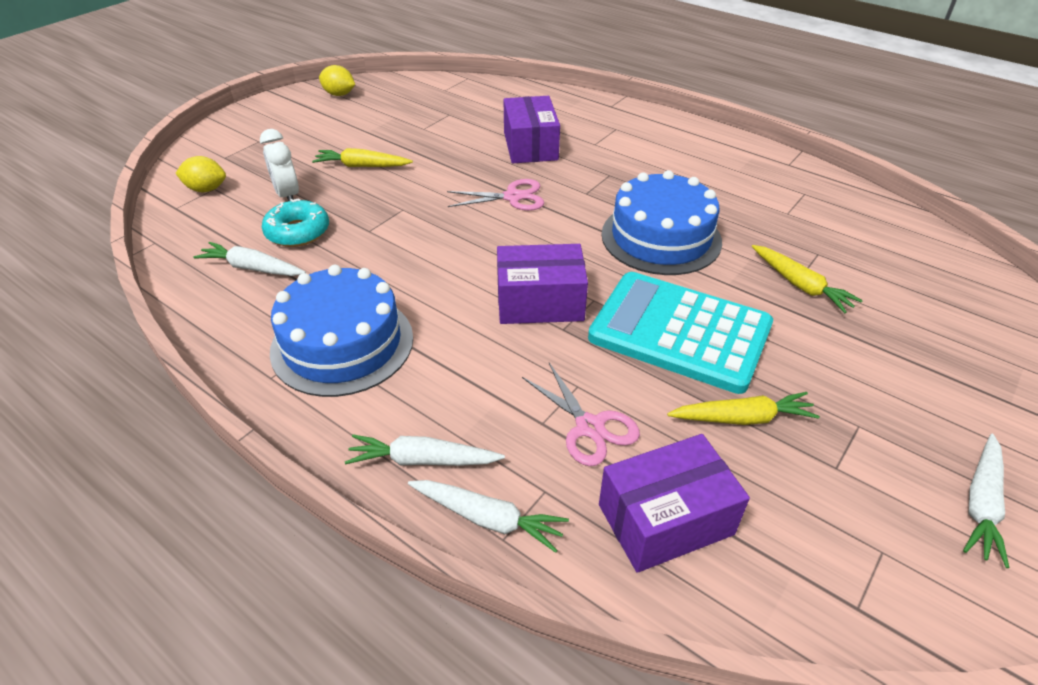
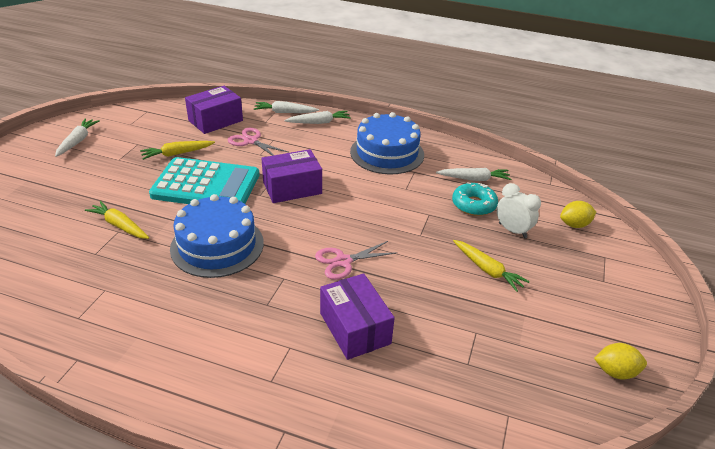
camera: 160 degrees right, 5 degrees down
(362, 166) = (487, 269): yellow carrot -> yellow carrot turned 60 degrees clockwise

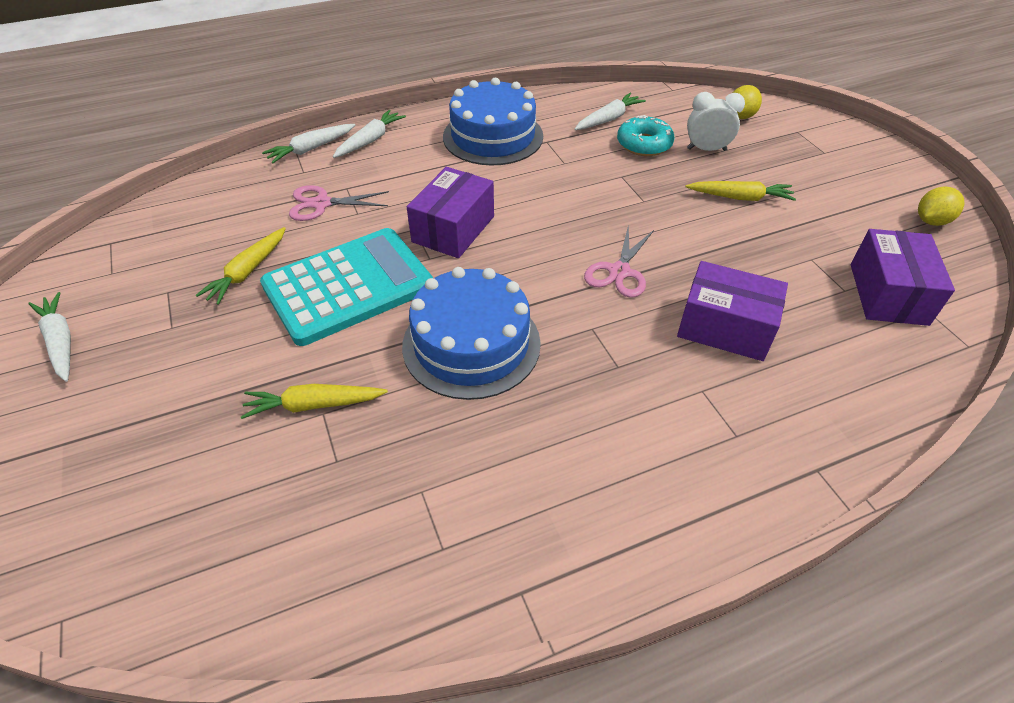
camera: 40 degrees left, 10 degrees up
(215, 120) = (235, 203): purple box -> purple box (888, 294)

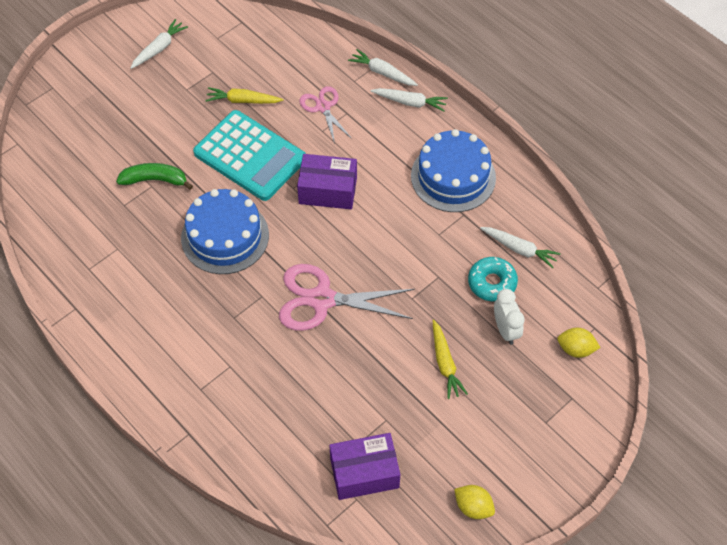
camera: 70 degrees right, 10 degrees up
(314, 405) = (155, 180): yellow carrot -> green banana
(619, 271) = (322, 299): pink scissors -> pink scissors, size x1.71
(725, 327) = (289, 371): purple box -> none

